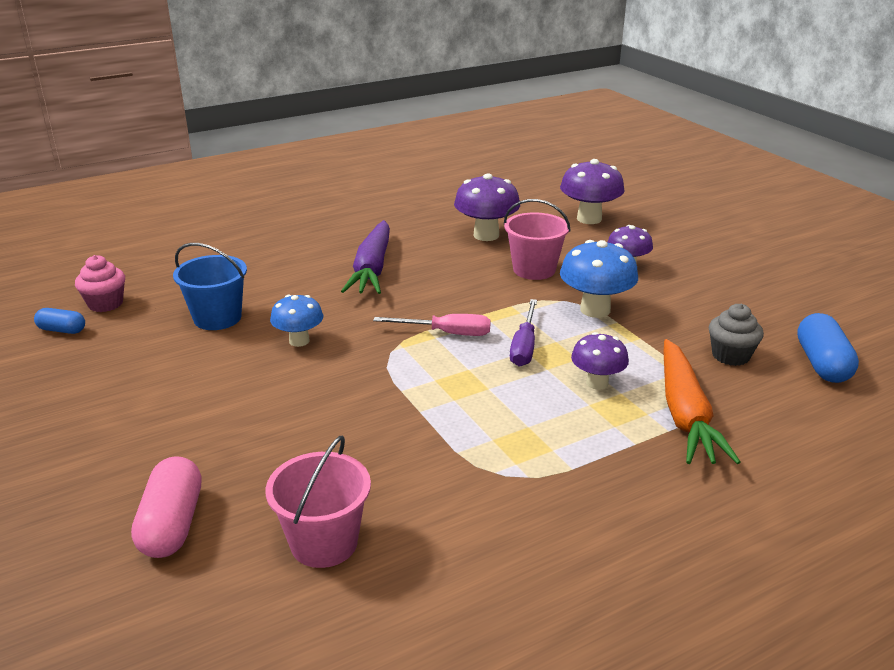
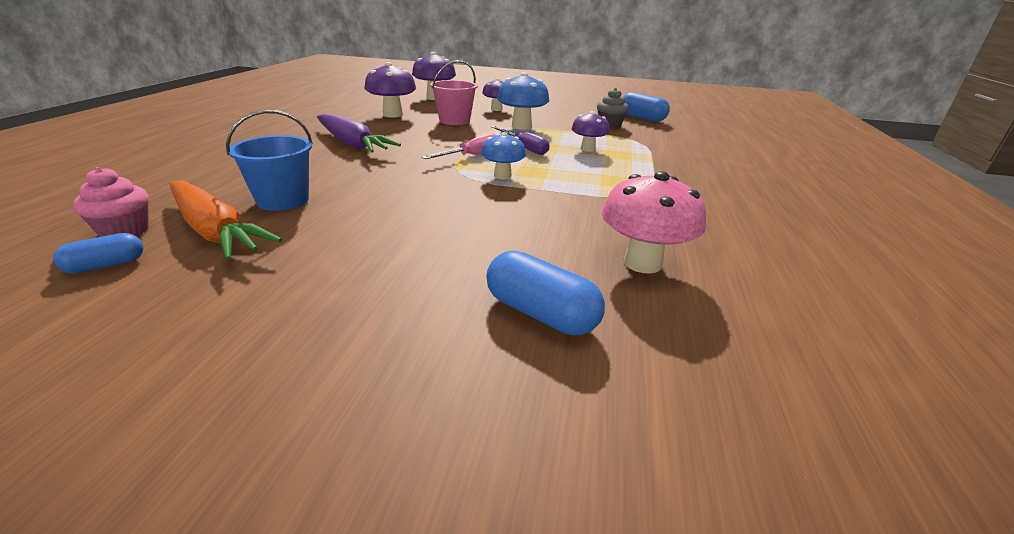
camera: 50 degrees left, 0 degrees up
(172, 524) = (540, 313): pink capsule -> blue capsule
(299, 341) = (385, 189): blue mushroom -> blue mushroom (502, 176)
(324, 542) = (642, 263): pink bucket -> pink mushroom
(685, 414) = (642, 147): orange carrot -> orange carrot (215, 231)

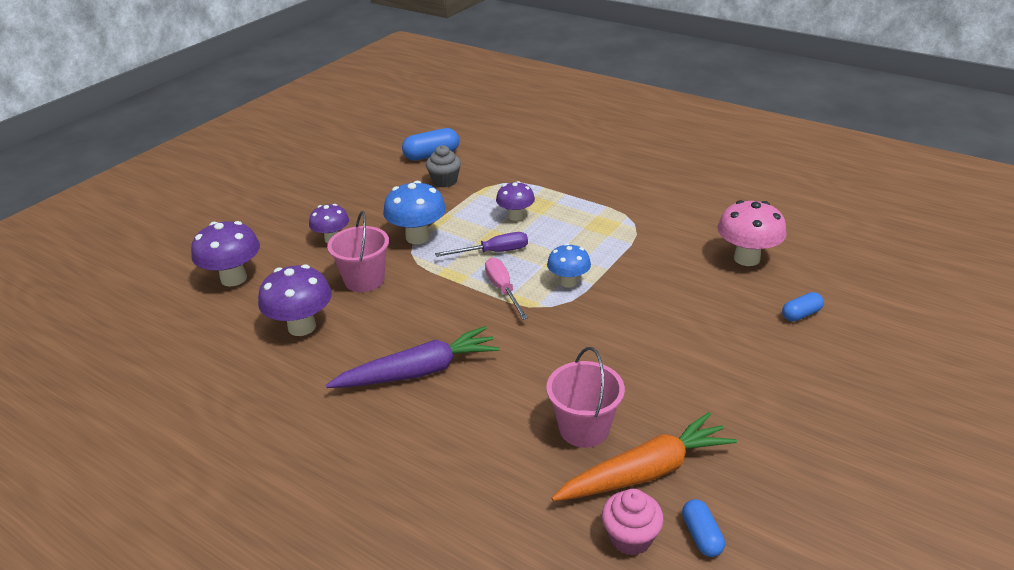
camera: 65 degrees left, 5 degrees up
(283, 200) = (584, 428): blue bucket -> pink bucket
(540, 313) = (801, 314): blue capsule -> blue capsule, size x0.59

